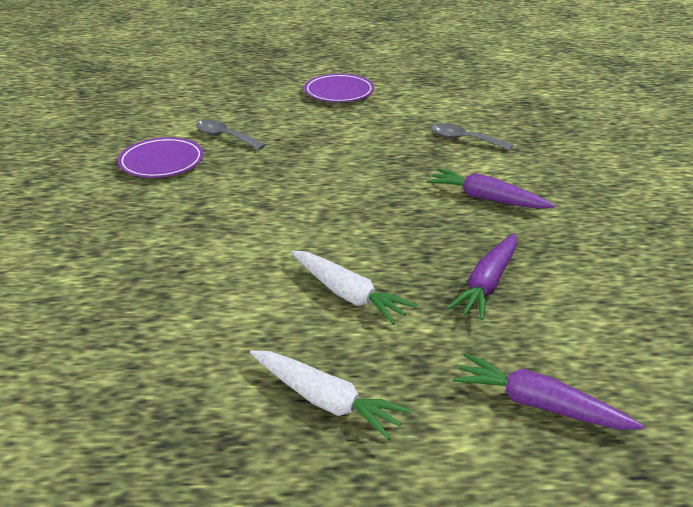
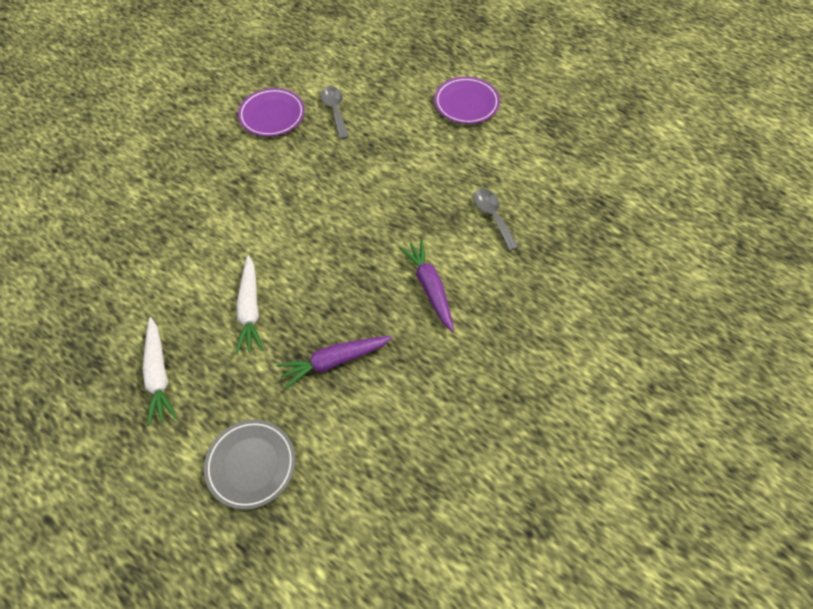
camera: 40 degrees right, 25 degrees up
(538, 405) = (251, 465): purple carrot -> grey plate

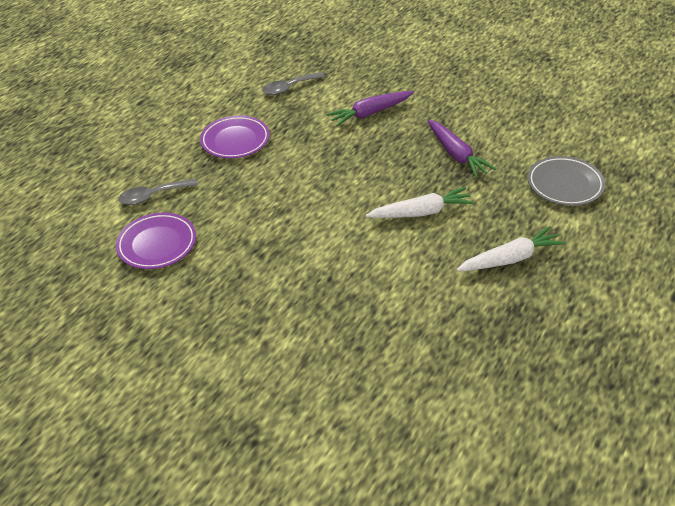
camera: 95 degrees left, 15 degrees down
(466, 103) = (148, 111): purple plate -> purple plate (235, 140)

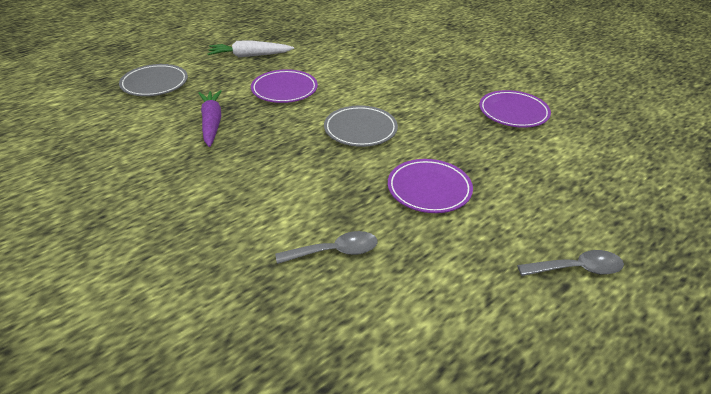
camera: 165 degrees left, 5 degrees down
(153, 196) = (523, 151): grey spoon -> grey spoon (577, 269)
(313, 181) = (360, 130): none -> grey plate
(370, 113) = (256, 185): purple carrot -> none
(421, 212) = (284, 90): white carrot -> purple plate

